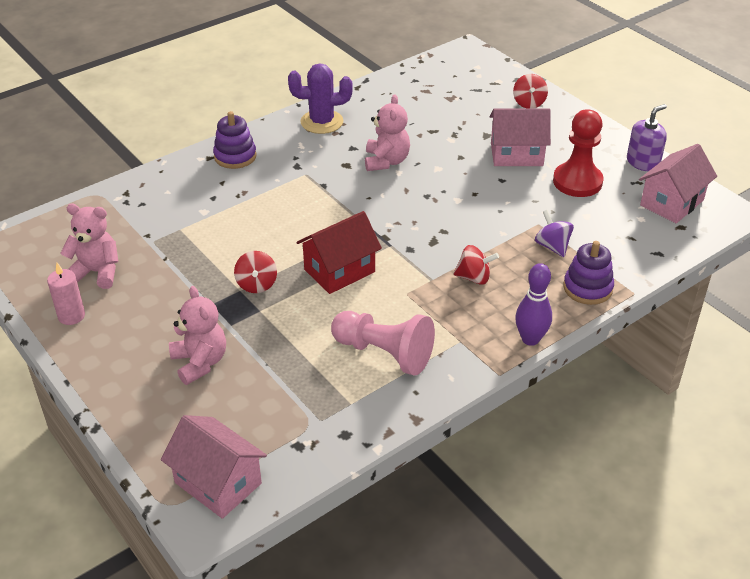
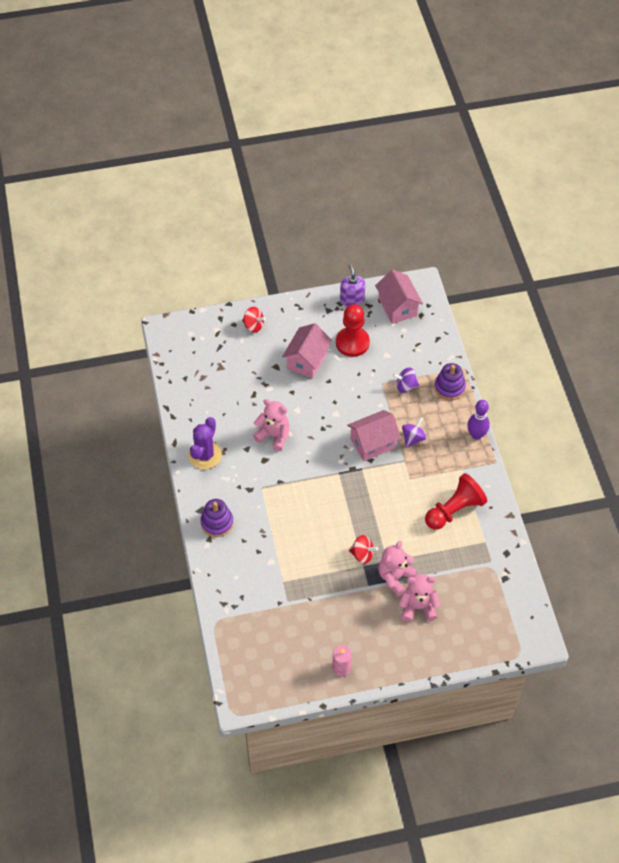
camera: 65 degrees left, 15 degrees up
(97, 272) = (304, 643): pink teddy bear -> pink teddy bear (395, 577)
(218, 483) = (514, 625): pink house -> pink house (373, 443)
(339, 271) = (372, 505): red house -> none
(384, 353) = (454, 510): pink pawn -> red pawn
(474, 277) = (413, 438): red spinning top -> purple spinning top

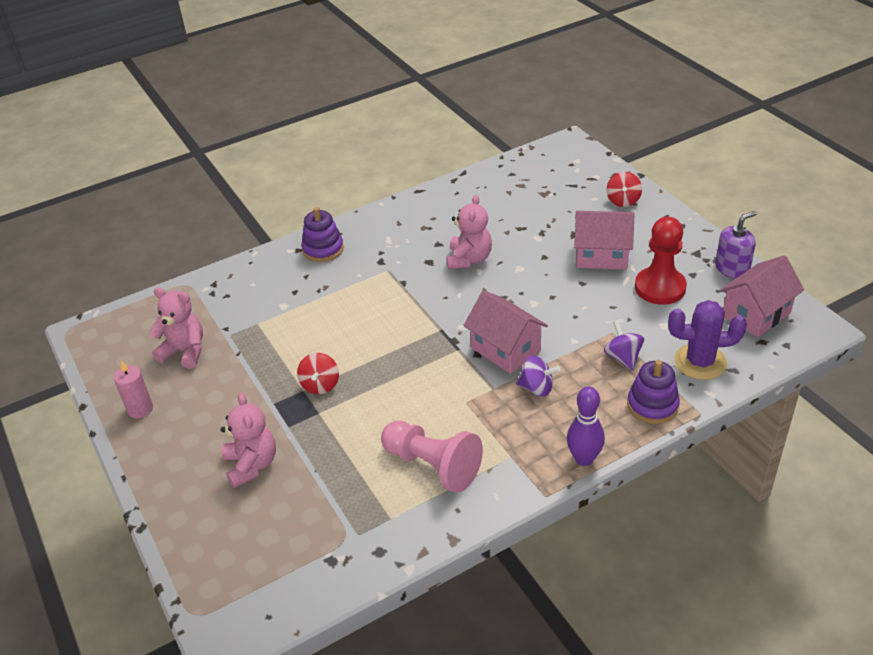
camera: 75 degrees right, 15 degrees down
(205, 455) = (412, 216): purple cactus -> purple cactus (700, 362)
(395, 577) = (294, 427): pink teddy bear -> pink teddy bear (185, 351)
(454, 510) = (433, 466): red pawn -> pink pawn

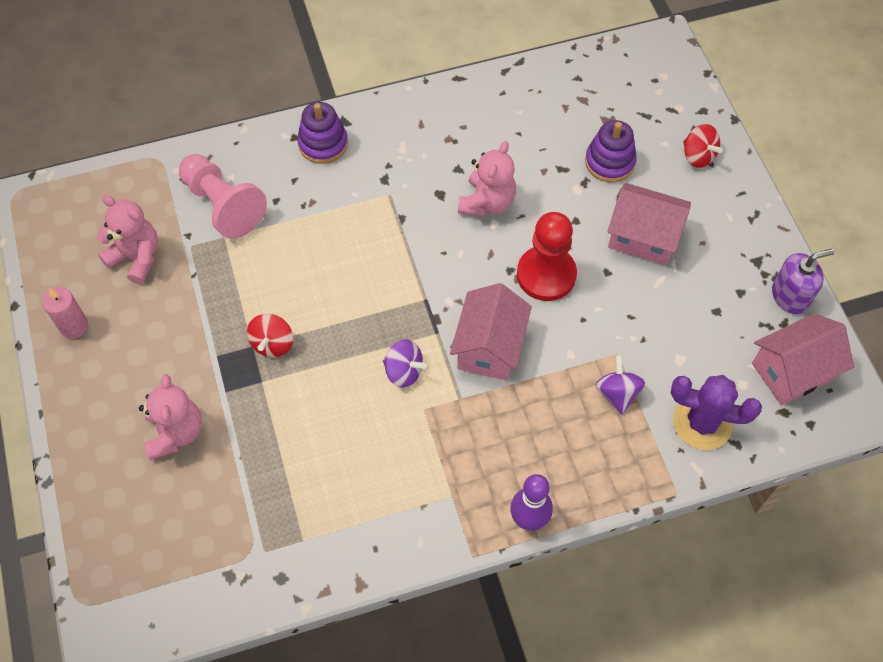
camera: 10 degrees right, 20 degrees up
(433, 466) = (365, 485): pink pawn -> pink pawn (223, 205)
(505, 349) = (489, 347): pink house -> pink house turned 45 degrees clockwise
(537, 388) = (507, 410): purple spinning top -> purple spinning top (404, 371)
(623, 201) = (698, 156): red spinning top -> red spinning top turned 60 degrees counterclockwise
(652, 405) = (627, 468): purple stacking toy -> purple stacking toy (609, 162)
(660, 288) = (695, 302): red pawn -> red pawn (546, 275)

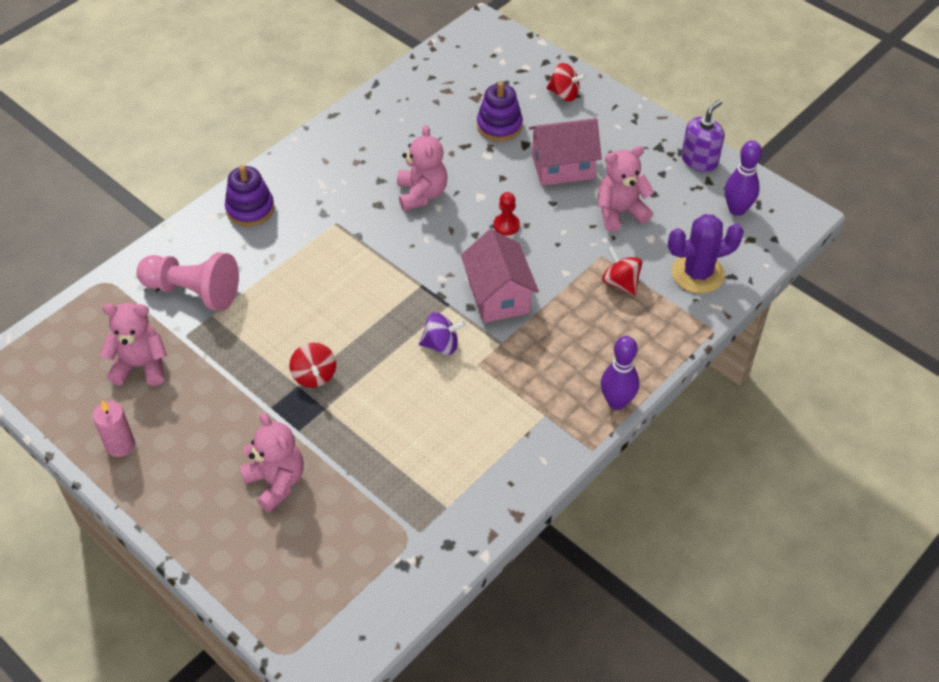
camera: 30 degrees left, 10 degrees down
(546, 275) = (506, 225): red pawn -> red pawn, size x0.48
(617, 393) = (620, 283): purple spinning top -> red spinning top
(668, 315) = (620, 212): none -> pink teddy bear
(792, 371) = (737, 209): pink house -> purple bowling pin

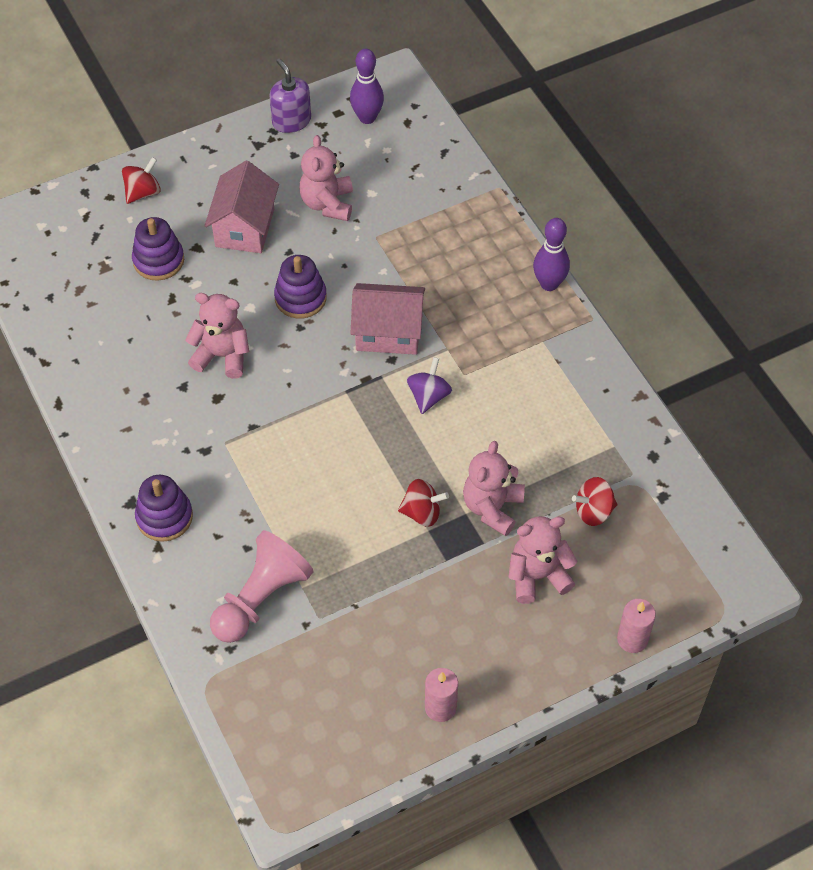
camera: 70 degrees left, 5 degrees up
(141, 366) = (343, 669): pink teddy bear -> pink teddy bear (492, 507)
(230, 578) = (632, 639): none -> pink candle
(506, 225) = (300, 298): red pawn -> purple stacking toy
(620, 283) = (415, 234): red spinning top -> red spinning top (593, 511)
(697, 273) = (430, 174): purple cactus -> none

